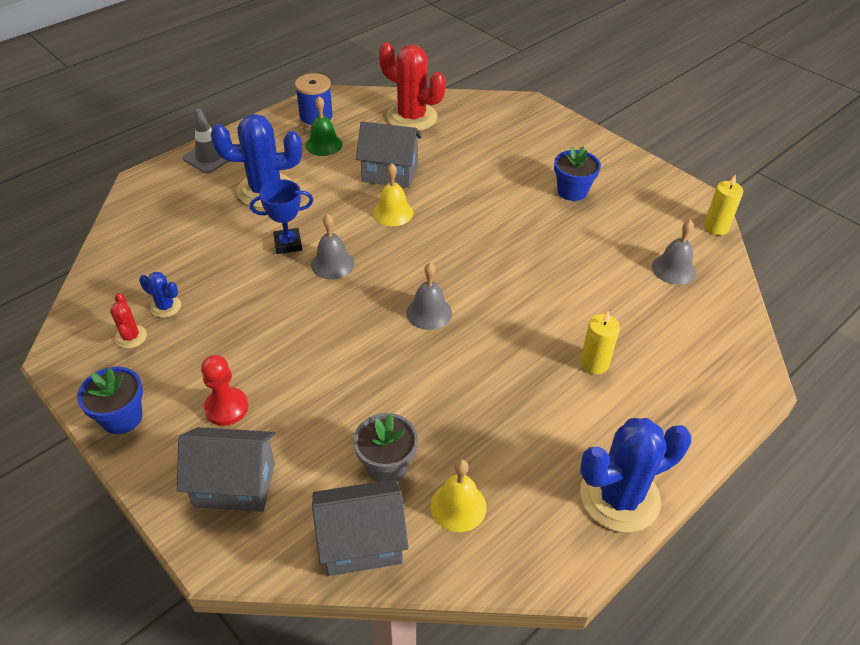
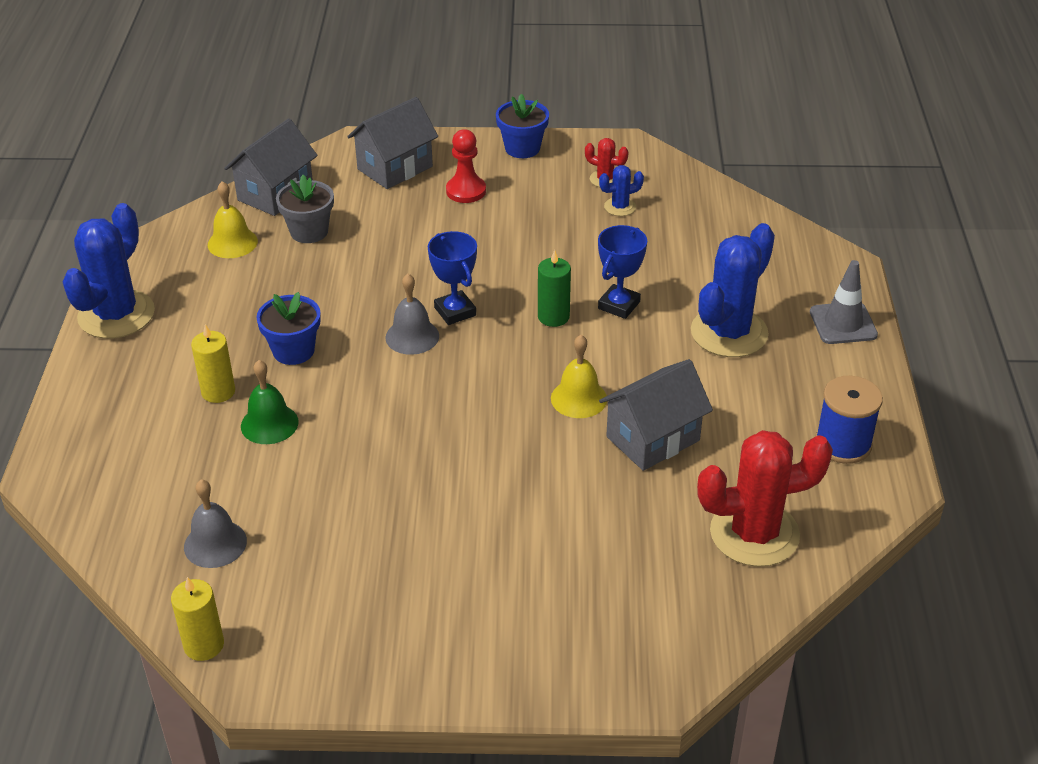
camera: 135 degrees right, 5 degrees down
(324, 145) = (774, 419): green bell -> green bell (269, 424)
(332, 264) = (553, 317): grey bell -> green candle
(380, 310) = (455, 311): none -> blue trophy
(572, 191) = (428, 569): blue flower pot -> blue flower pot (293, 351)

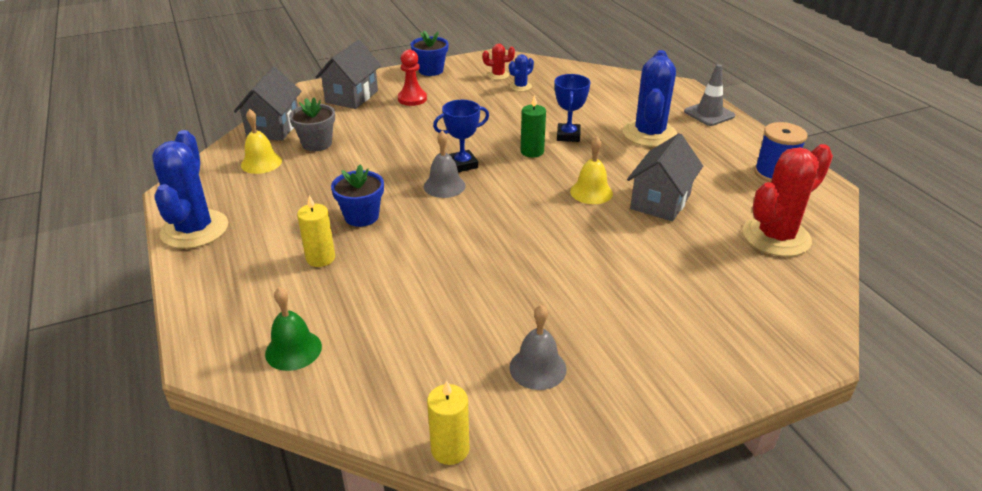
camera: 25 degrees left, 5 degrees down
(215, 544) = (399, 366): grey bell -> grey bell (537, 368)
(269, 424) = (379, 268): green bell -> green bell (293, 350)
(455, 311) = (462, 164): blue trophy -> blue trophy turned 60 degrees counterclockwise

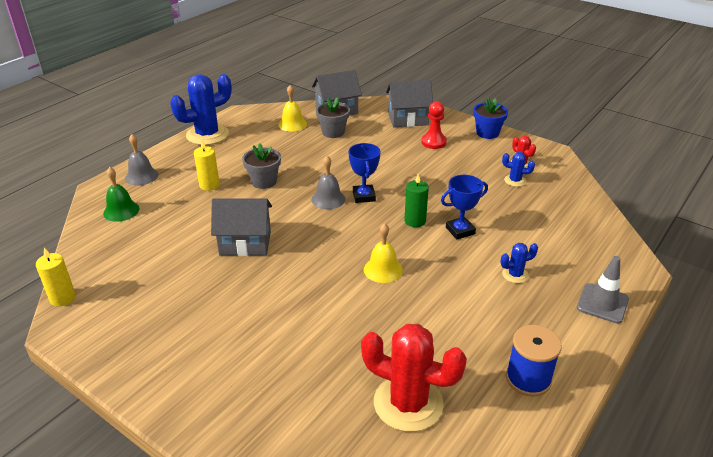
camera: 60 degrees right, 0 degrees up
(361, 216) = (264, 181): blue flower pot -> grey flower pot
(462, 164) = (364, 196): blue trophy -> blue trophy turned 45 degrees clockwise
(537, 368) = (150, 310): grey bell -> grey bell (141, 176)
(649, 134) = (515, 275): blue cactus -> blue cactus, size x0.46
(660, 202) = (403, 312): grey house -> grey house (245, 243)

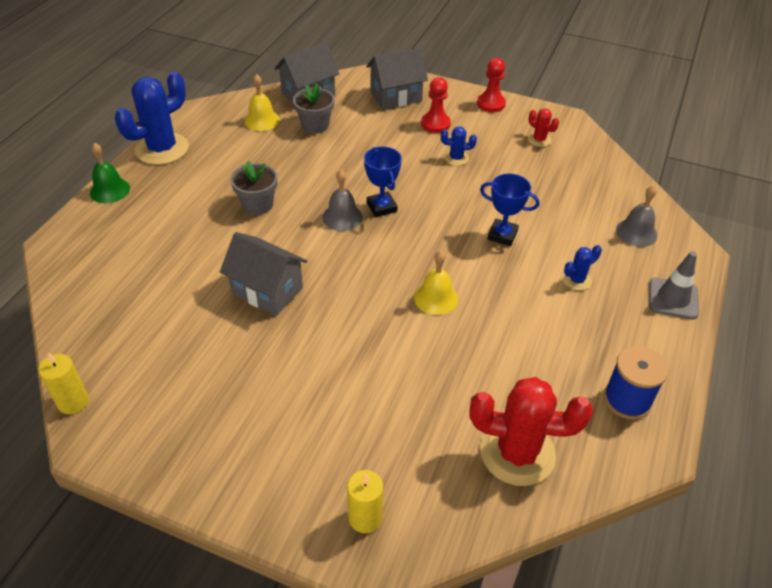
camera: 15 degrees left, 10 degrees up
(121, 211) = (96, 271): green bell -> green bell (110, 190)
(141, 176) = (102, 219): grey bell -> grey bell (636, 232)
(209, 185) = (193, 219): yellow candle -> yellow candle (365, 518)
(245, 243) = (267, 291): grey house -> grey house turned 45 degrees clockwise
(415, 221) = (449, 230): green candle -> none
(460, 231) = (502, 235): blue trophy -> blue trophy turned 60 degrees clockwise
(487, 133) = (491, 104): blue flower pot -> red pawn
(515, 181) = (540, 162): blue cactus -> blue cactus (456, 158)

